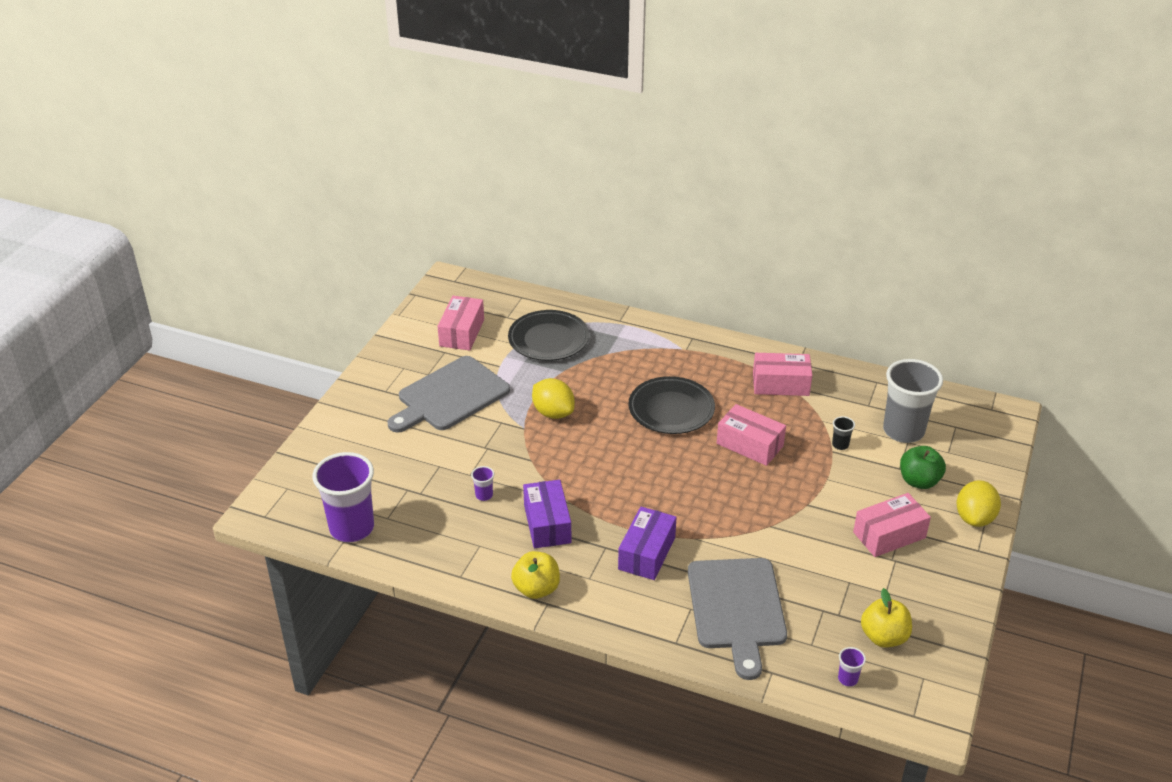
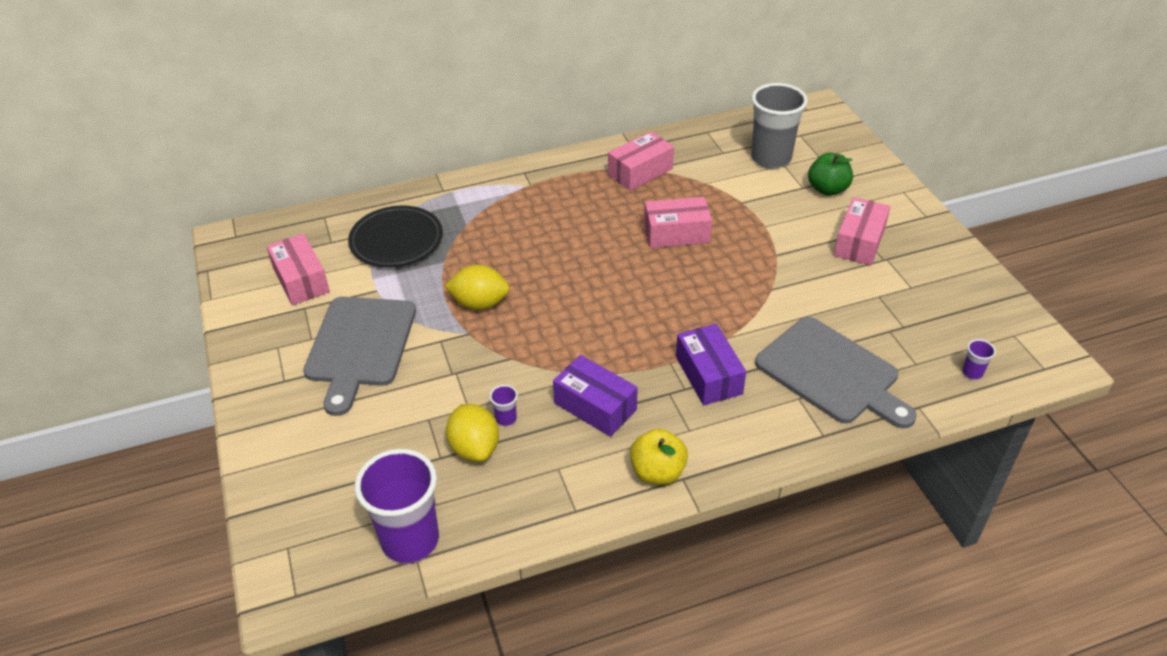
camera: 40 degrees left, 5 degrees up
(671, 409) = (579, 241): black plate -> none
(840, 445) = (741, 194): black cup -> none
(883, 637) = (953, 322): yellow apple -> none
(974, 518) = (895, 194): yellow lemon -> yellow lemon (474, 448)

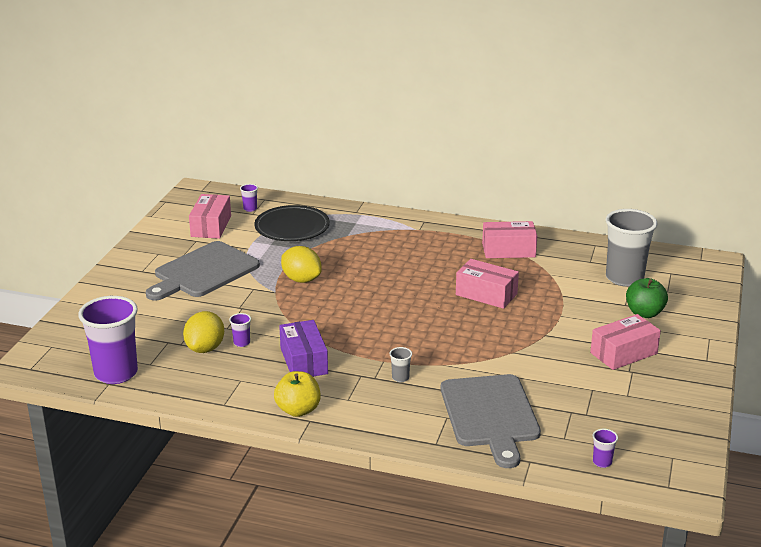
camera: 35 degrees right, 15 degrees down
(321, 236) = (250, 209): none -> purple cup
(708, 375) = (400, 378): purple box -> grey cup

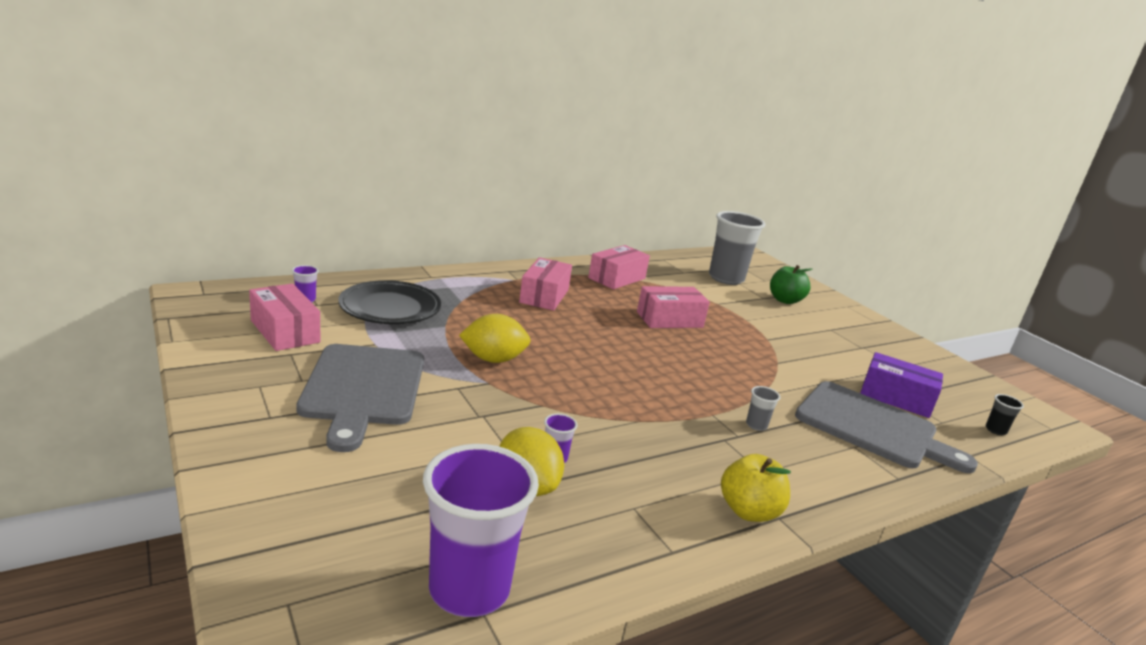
camera: 50 degrees left, 5 degrees down
(304, 361) = (651, 449): purple box -> purple box (896, 398)
(602, 462) = (995, 430): purple cup -> black cup
(623, 353) = (833, 335): pink box -> pink box (544, 296)

